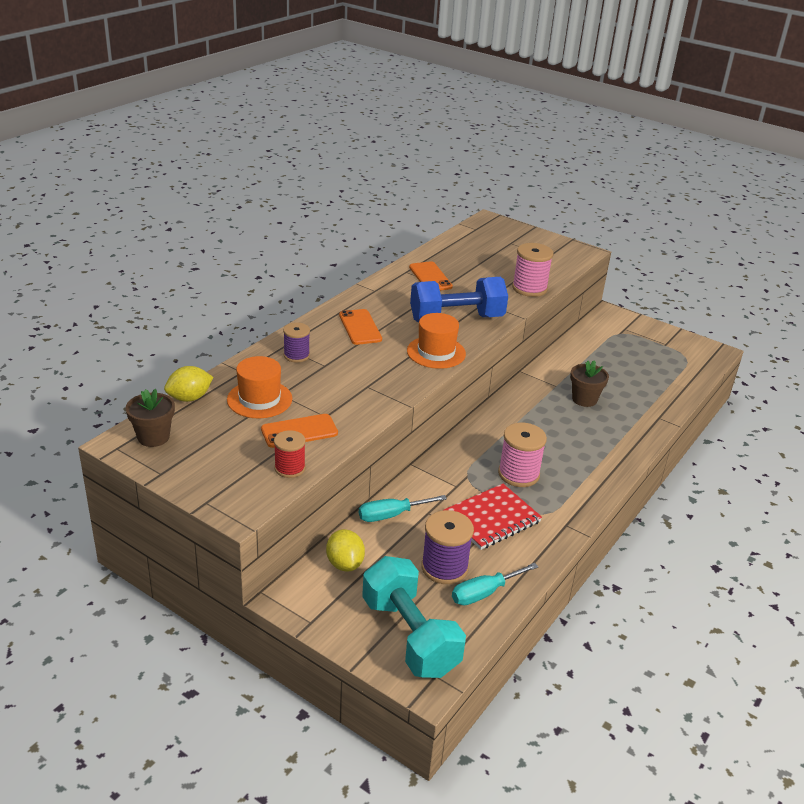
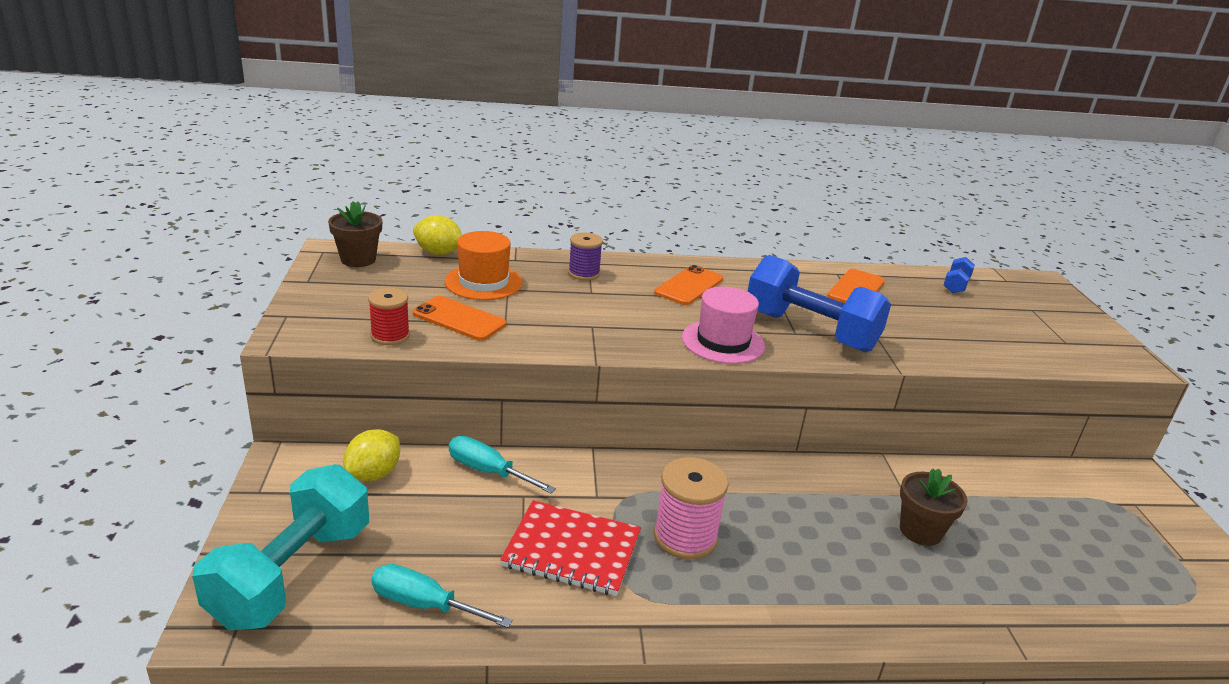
camera: 50 degrees right, 5 degrees down
(436, 352) = (723, 342): orange hat -> pink hat
(444, 567) = (439, 550): purple spool -> none
(463, 246) = (956, 285): none -> blue dumbbell
(529, 288) = (969, 354): pink spool -> none

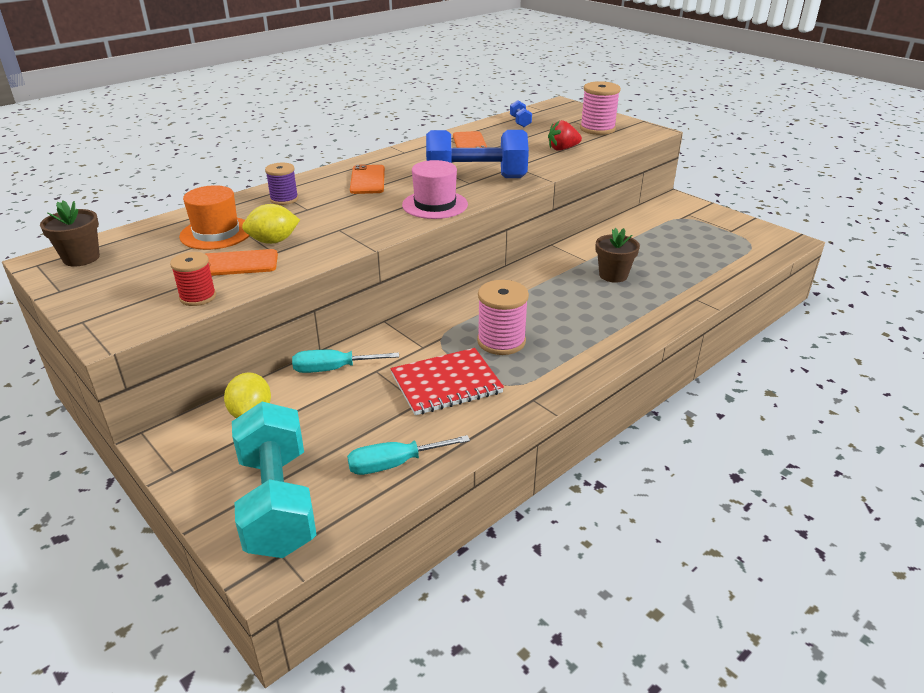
camera: 35 degrees left, 5 degrees up
(438, 253) = (147, 227): yellow lemon -> yellow lemon (273, 241)
(969, 338) = (562, 149): none -> red strawberry
(1054, 331) = (597, 129): none -> pink spool

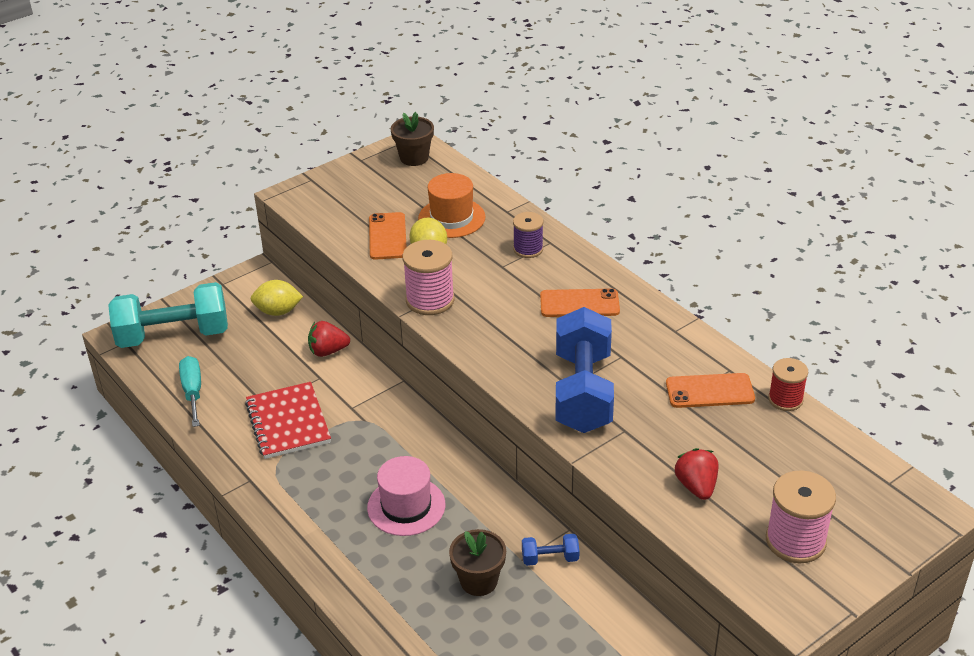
camera: 95 degrees right, 5 degrees up
(198, 297) = (333, 225): red spool -> red spool (785, 399)
(333, 369) = (328, 351): turquoise screwdriver -> red strawberry
(435, 205) = (504, 356): pink hat -> pink hat (406, 506)
(501, 341) = (349, 464): pink spool -> pink spool (430, 300)
(520, 122) = (817, 450): blue dumbbell -> blue dumbbell (550, 558)

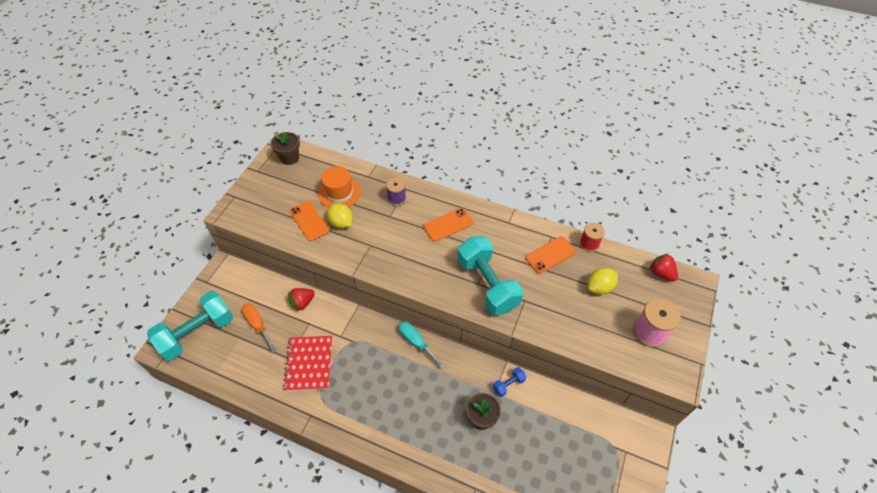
camera: 30 degrees left, 15 degrees up
(193, 391) = (236, 368): turquoise screwdriver -> turquoise screwdriver (416, 342)
(253, 354) = (258, 325): none -> orange screwdriver
(278, 311) = (254, 287): yellow lemon -> yellow lemon (599, 287)
(288, 422) = (309, 364): red notebook -> red notebook turned 45 degrees clockwise
(406, 506) = (412, 389): pink hat -> none
(430, 300) = (363, 257): pink spool -> none
(582, 392) = (487, 284): blue dumbbell -> turquoise dumbbell
(696, 486) = (582, 320): red strawberry -> red strawberry (661, 273)

